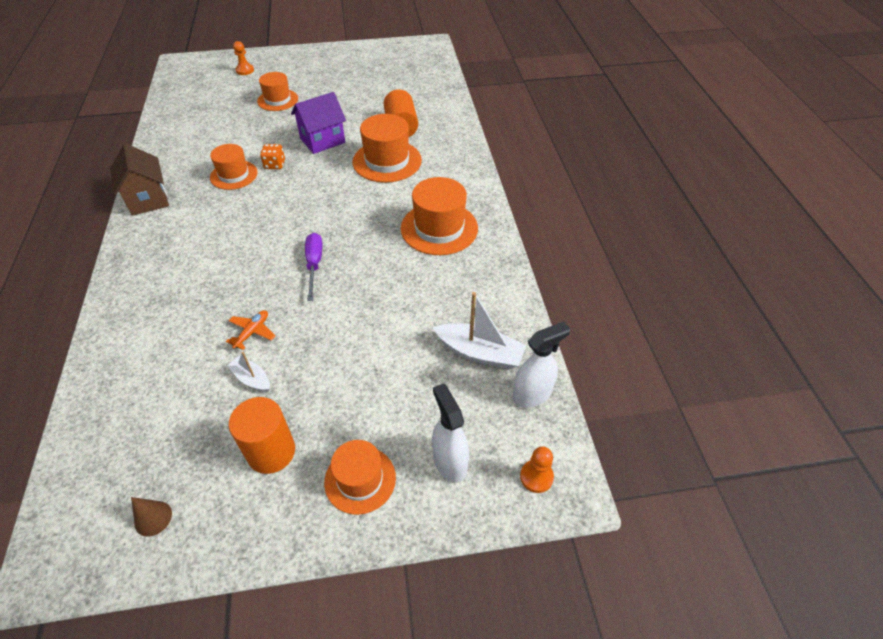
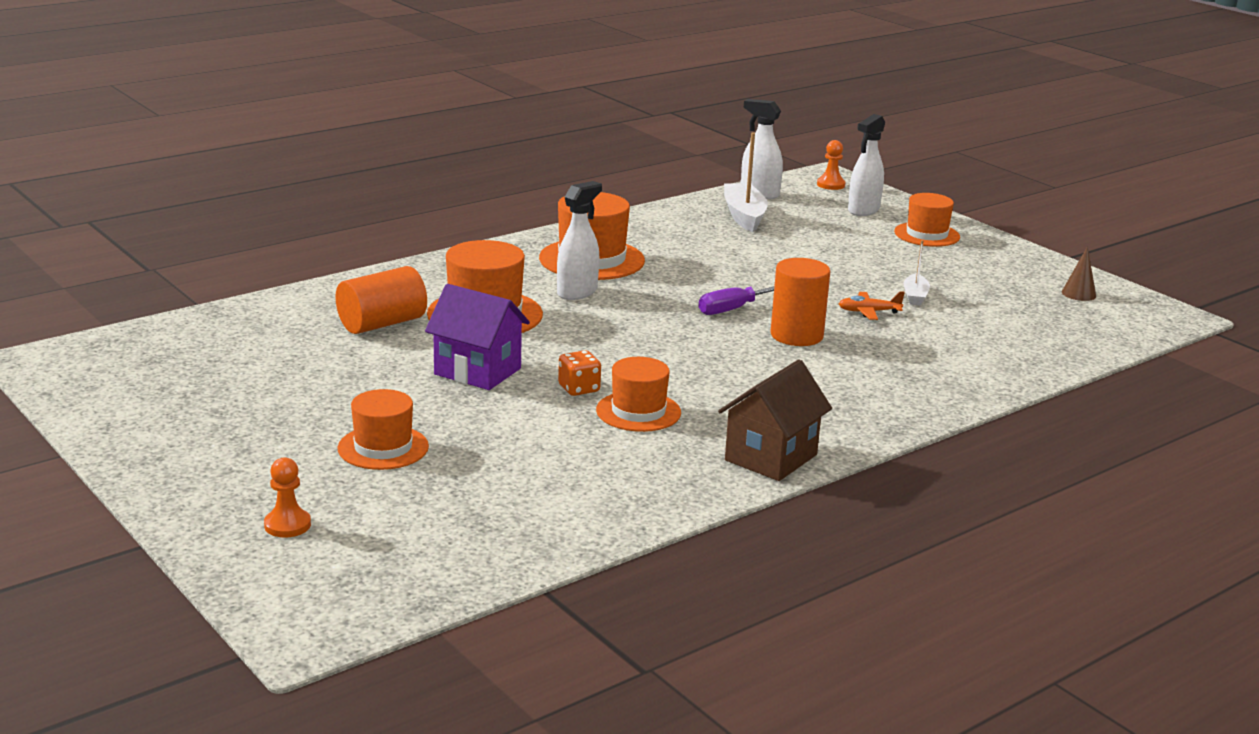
camera: 120 degrees left, 25 degrees down
(271, 452) = (961, 269): orange cylinder -> orange cylinder (796, 335)
(391, 204) = (577, 292): none -> white spray bottle

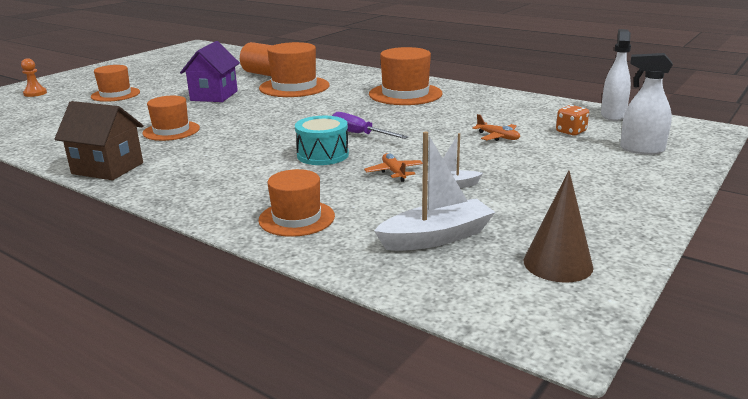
camera: 75 degrees right, 0 degrees up
(577, 292) = (346, 98): white spray bottle -> none
(579, 389) = (199, 115): orange dice -> orange dice (571, 132)
(744, 216) = (552, 117): white boat -> white boat (436, 237)
(792, 251) = (498, 137): none -> orange plane
(796, 335) = (322, 155): orange cylinder -> turquoise drum
(830, 185) = (686, 133): orange pawn -> none
(927, 234) = (621, 178): orange hat -> orange hat (296, 218)
(1078, 294) = (558, 263): brown cone -> brown cone, size x1.61

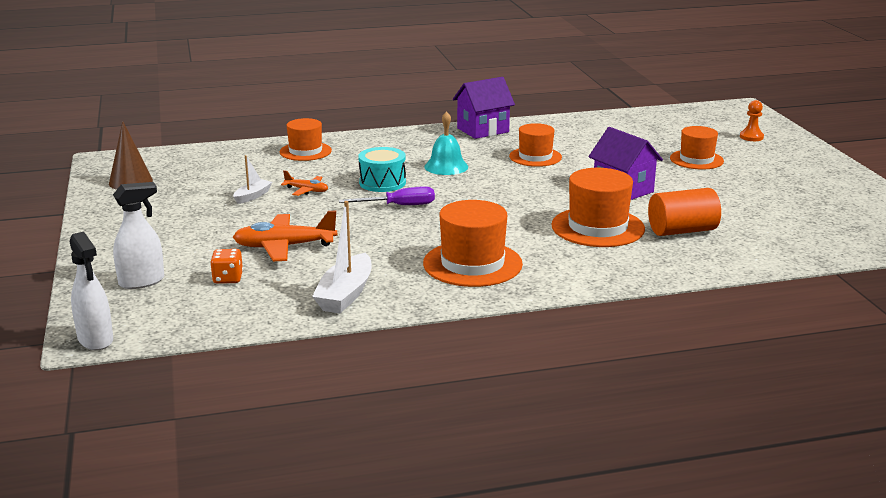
camera: 130 degrees right, 0 degrees up
(108, 168) = (483, 130): brown house -> purple house
(243, 148) = (446, 166): none -> turquoise bell
(436, 237) = (212, 170): white boat -> white boat (345, 294)
(498, 137) = (284, 247): orange plane -> orange plane, size x1.86
(613, 115) = (210, 321): white spray bottle -> white spray bottle (95, 340)

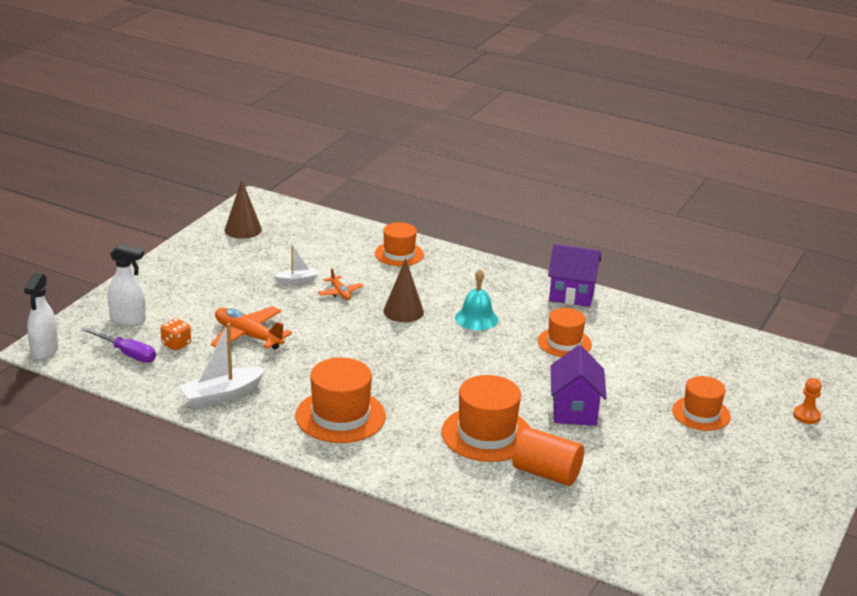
camera: 40 degrees right, 5 degrees up
(382, 182) = (403, 311): turquoise drum -> brown cone
(399, 206) = (378, 339): purple screwdriver -> purple screwdriver (127, 354)

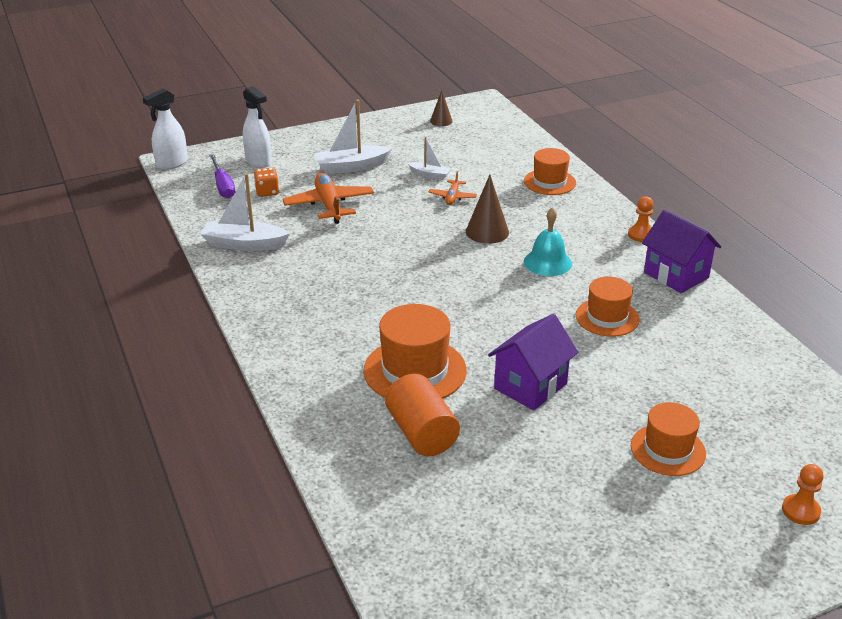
camera: 40 degrees right, 5 degrees up
(220, 296) = (351, 167): none -> white boat
(243, 229) = (441, 121): brown cone -> brown cone, size x0.62
(340, 416) = (311, 299): orange hat -> none
(514, 273) = (641, 235): none -> orange pawn

